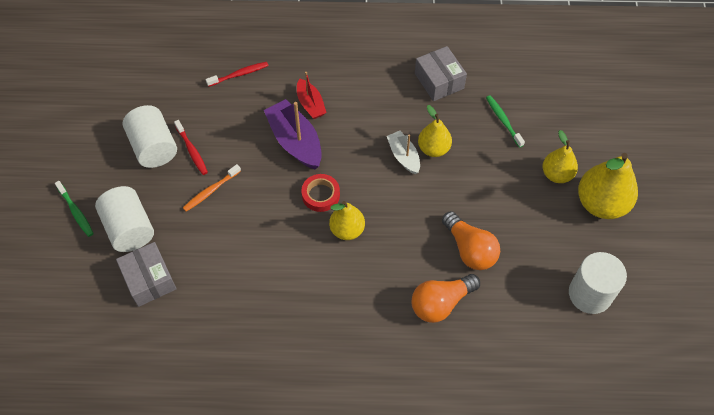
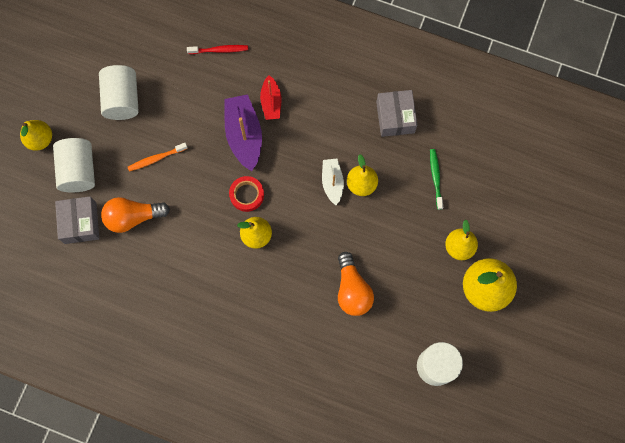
camera: 20 degrees right, 15 degrees up
(76, 212) = (40, 139): green toothbrush -> yellow pear
(192, 150) = (153, 114): red toothbrush -> none
(441, 303) = (308, 329): orange light bulb -> orange light bulb (133, 217)

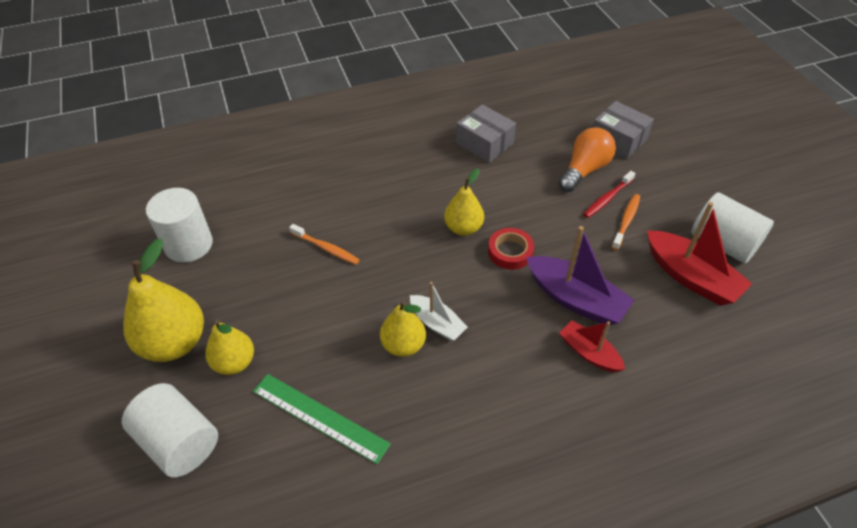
camera: 140 degrees right, 25 degrees down
(40, 139) = (734, 167): yellow pear -> none
(78, 171) = (672, 169): white cylinder -> white cylinder (179, 442)
(167, 96) = (691, 277): none -> red boat
(219, 50) = (709, 363): red toothbrush -> red toothbrush (607, 198)
(352, 290) = (326, 248): orange light bulb -> orange toothbrush
(395, 117) = (432, 452): grey box -> grey box (484, 143)
(435, 178) = (320, 417): green toothbrush -> green ruler

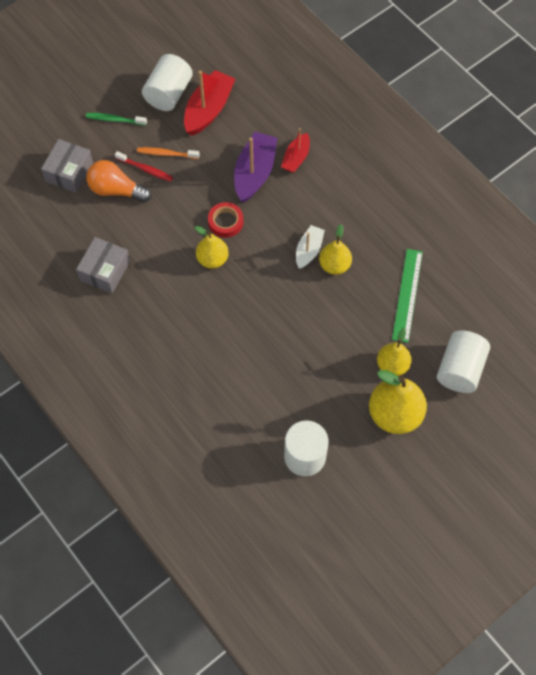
camera: 110 degrees left, 15 degrees up
(326, 248) = (269, 349): orange toothbrush -> none
(686, 187) = (115, 120): none -> green toothbrush

